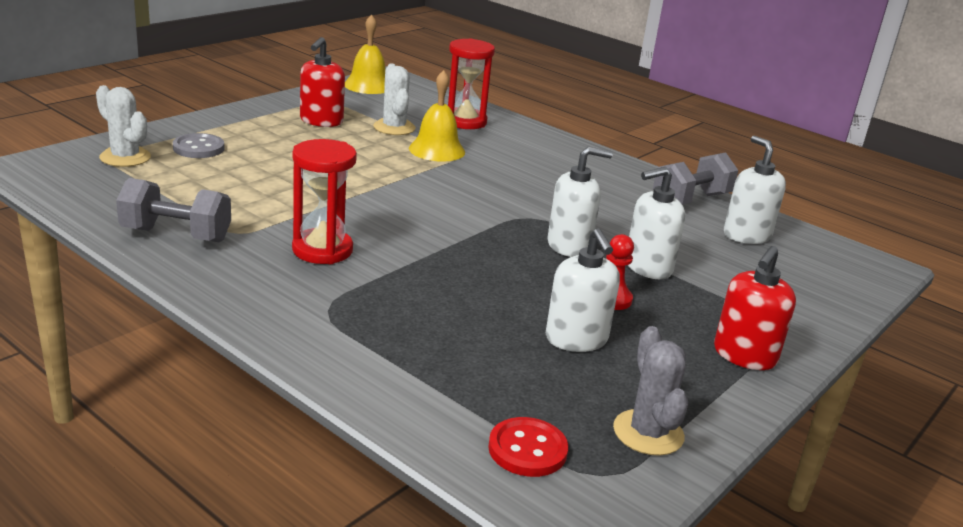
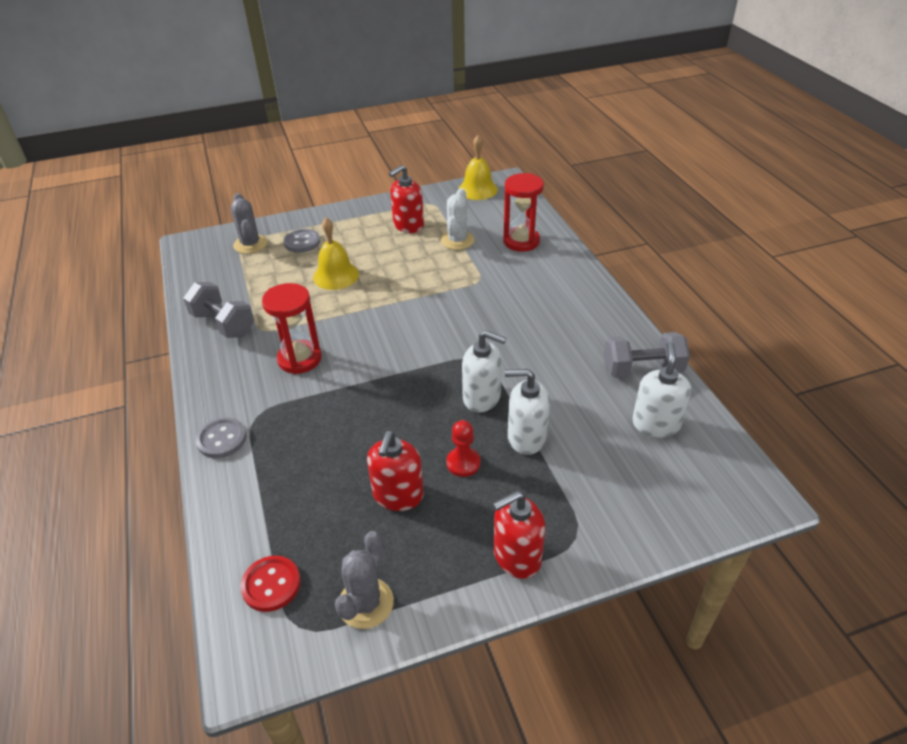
camera: 35 degrees right, 15 degrees up
(125, 157) = (250, 244): white cactus -> grey cactus
(306, 340) = (222, 439): none -> grey button
(437, 150) = (469, 271): yellow bell -> yellow bell (336, 275)
(576, 339) = (398, 495): white soap dispenser -> red soap dispenser

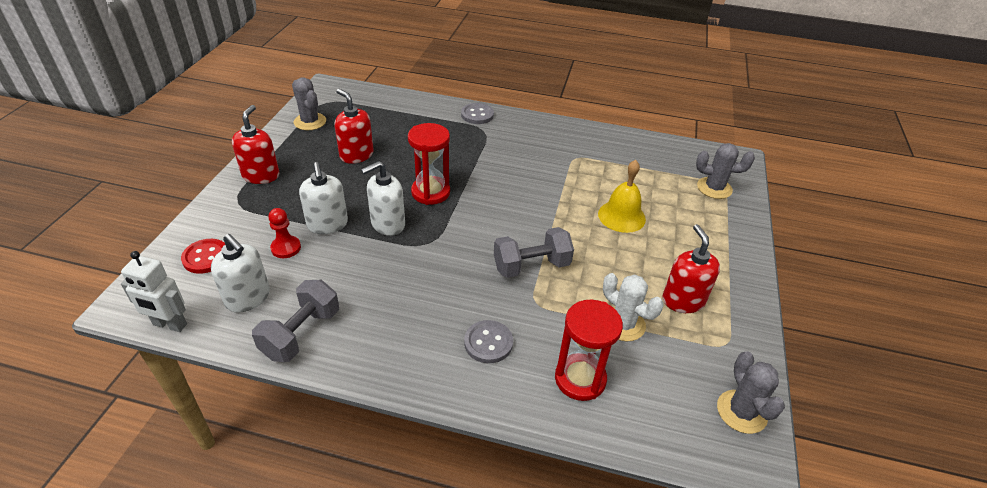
camera: 120 degrees right, 0 degrees up
(223, 324) = (598, 144): grey dumbbell -> grey dumbbell (531, 266)
(271, 584) = (358, 102): red button -> red button (206, 257)
(299, 359) = (523, 162): red hourglass -> red hourglass (430, 192)
(302, 242) = (697, 217): grey button -> grey button (488, 343)
(463, 463) = (345, 188): red pawn -> red pawn (286, 248)
(478, 189) = (741, 412): yellow bell -> grey cactus
(526, 437) = (327, 224): white soap dispenser -> white soap dispenser turned 120 degrees clockwise
(734, 449) = (169, 325): none -> white robot

